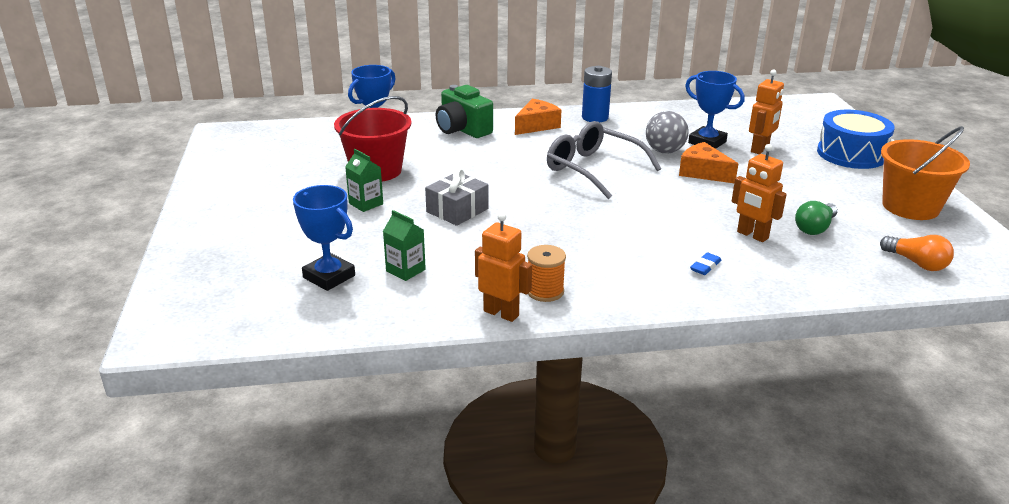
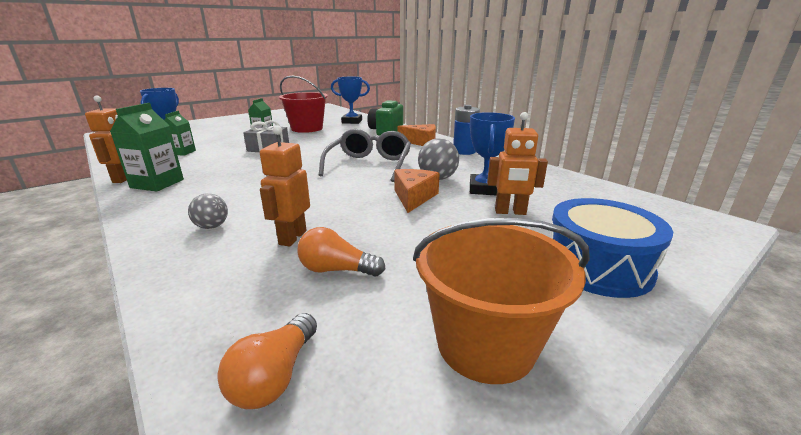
camera: 60 degrees right, 5 degrees down
(545, 291) = (157, 183): orange spool -> green carton
(705, 266) = (212, 226): blue eraser -> grey ball
(815, 228) = (336, 270): green light bulb -> orange light bulb

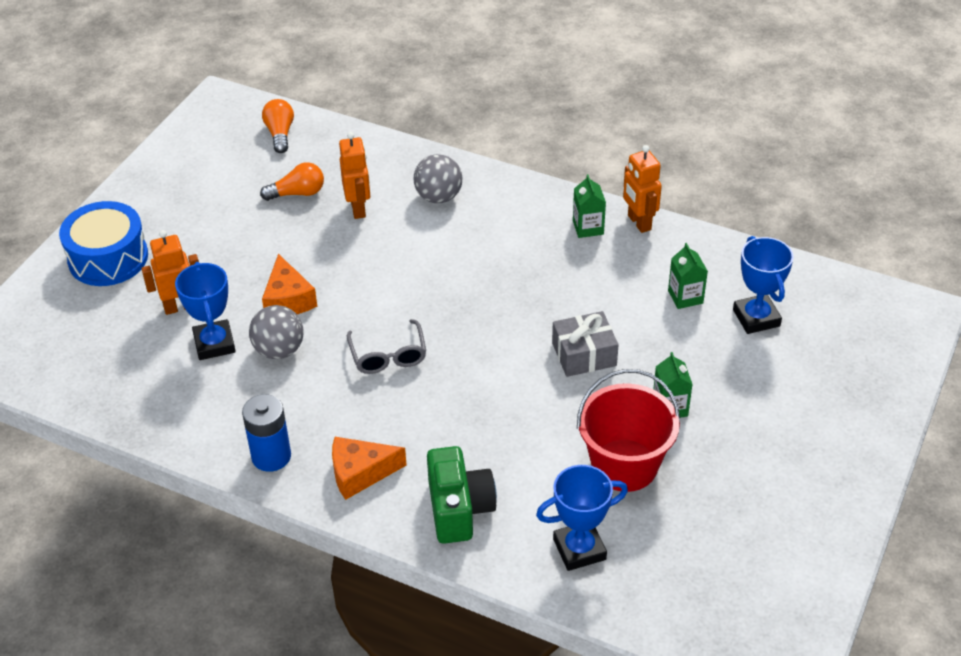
camera: 155 degrees right, 20 degrees up
(157, 183) = (588, 227): green carton -> green carton, size x0.65
(212, 226) = (438, 197): grey ball -> grey ball, size x1.52
(369, 165) = (388, 356): grey glasses -> grey glasses, size x0.64
(485, 344) = (183, 178): orange bucket -> none

